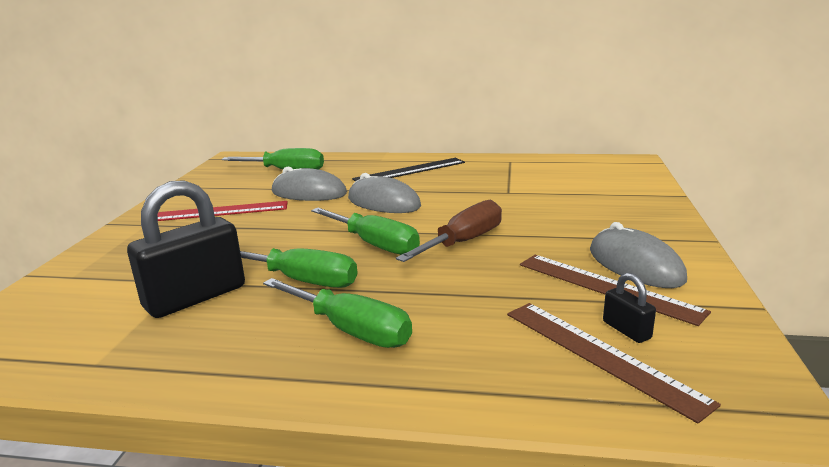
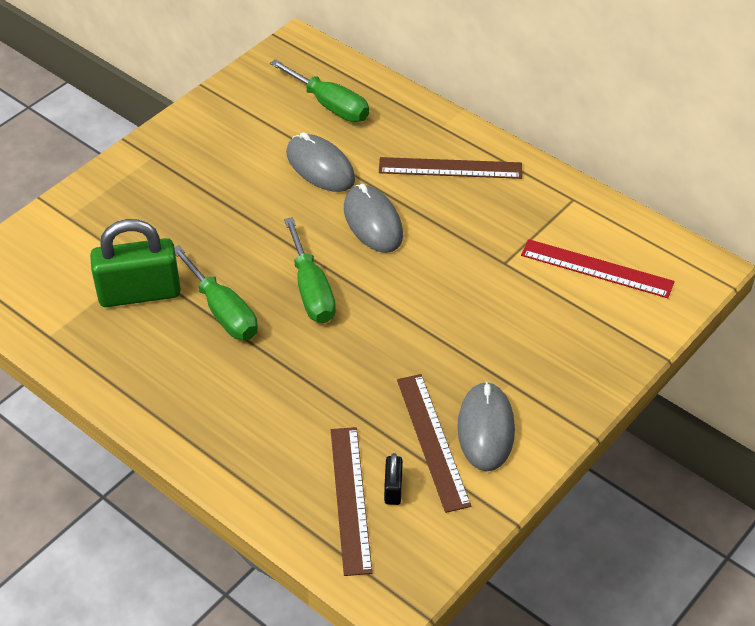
camera: 30 degrees right, 25 degrees up
(195, 297) = (139, 293): black padlock -> green padlock
(218, 212) = (220, 164): red ruler -> red ruler (596, 268)
(350, 330) = (217, 388): green screwdriver -> none
(410, 171) = (450, 168): black ruler -> brown ruler
(463, 242) = (384, 324): brown screwdriver -> none

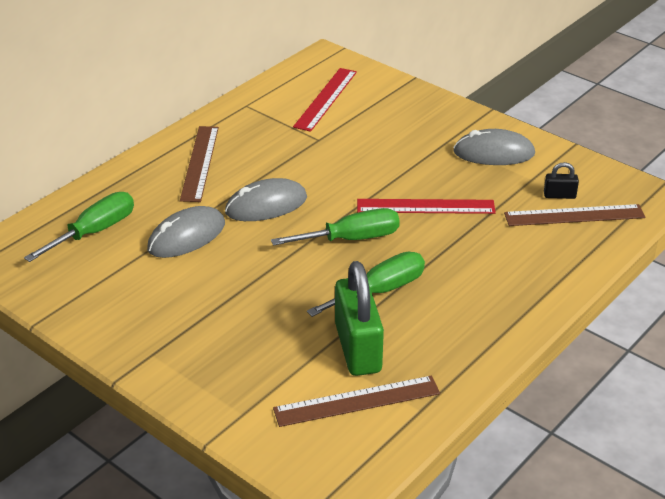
camera: 90 degrees left, 10 degrees down
(370, 355) = (425, 206): none -> red ruler
(432, 441) = (510, 177): brown ruler -> brown ruler (357, 401)

